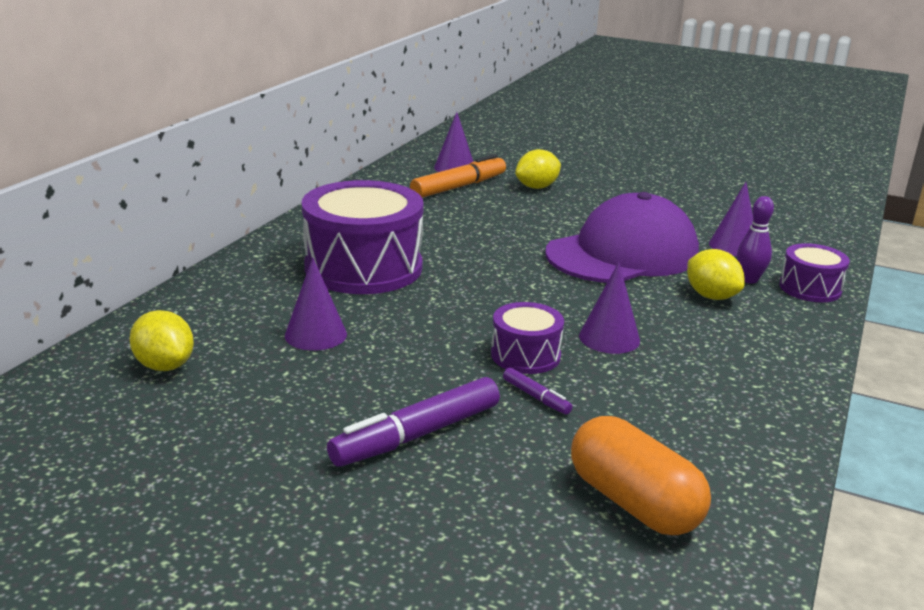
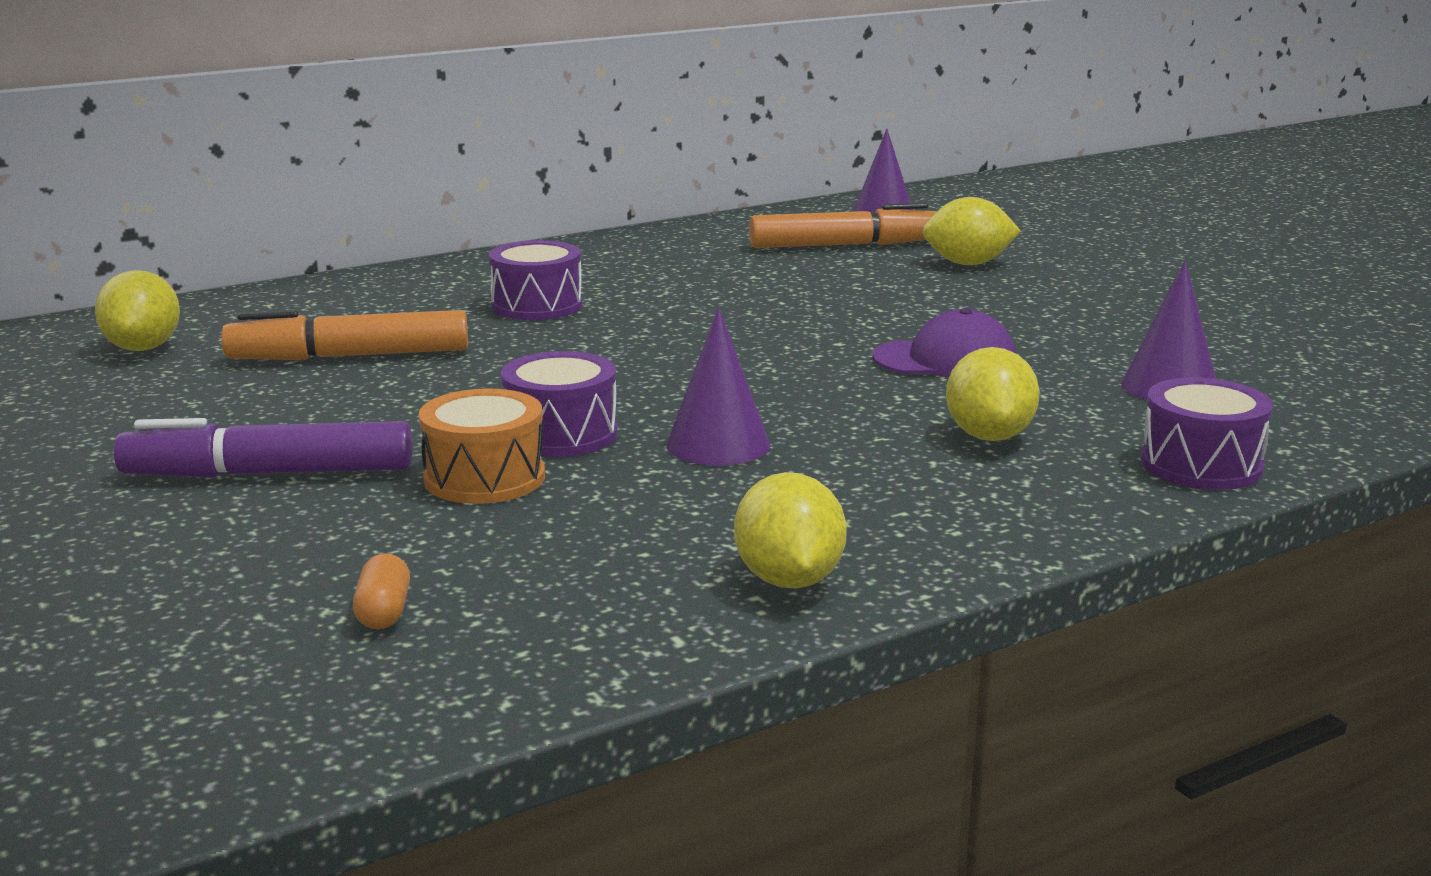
camera: 35 degrees right, 5 degrees down
(315, 334) = (349, 356): purple cone -> orange marker
(363, 267) = (537, 306): purple drum -> purple drum, size x0.51
(536, 397) = (484, 478): purple marker -> orange drum
(622, 254) = (945, 360): purple cap -> purple cap, size x0.49
(633, 503) = (383, 612): orange capsule -> orange capsule, size x0.41
(749, 280) = (1105, 431): purple bowling pin -> none
(766, 410) = (789, 580): none -> yellow lemon

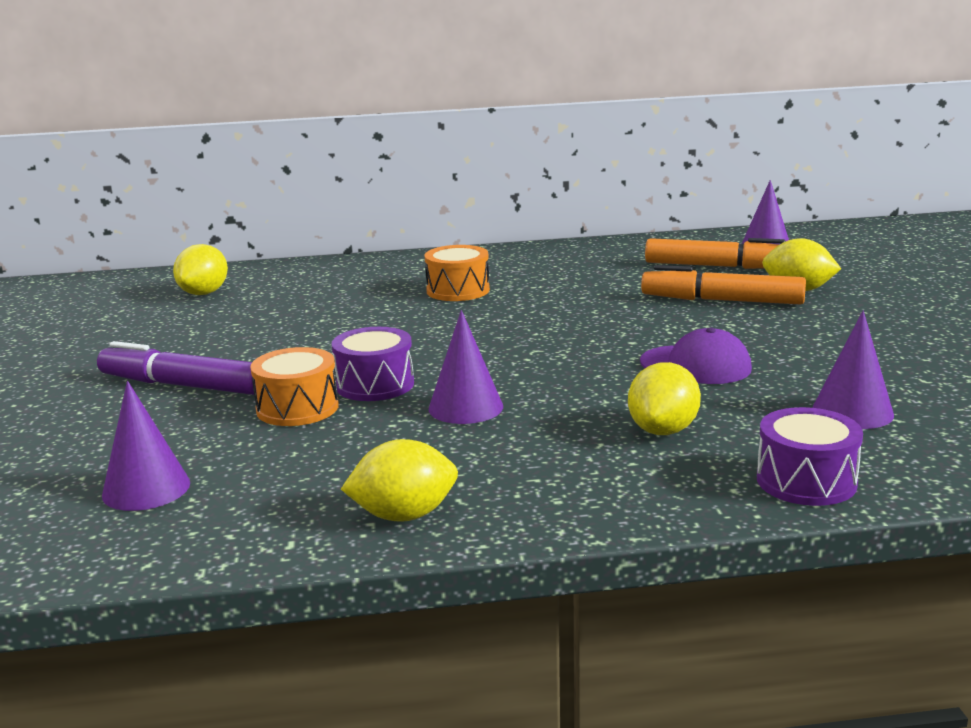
camera: 25 degrees right, 0 degrees up
(349, 356) = (309, 313): orange marker -> orange marker (722, 301)
(383, 612) = (146, 489): orange capsule -> purple cone
(537, 306) = (458, 290): purple drum -> orange drum
(789, 580) = (404, 515): yellow lemon -> yellow lemon turned 60 degrees clockwise

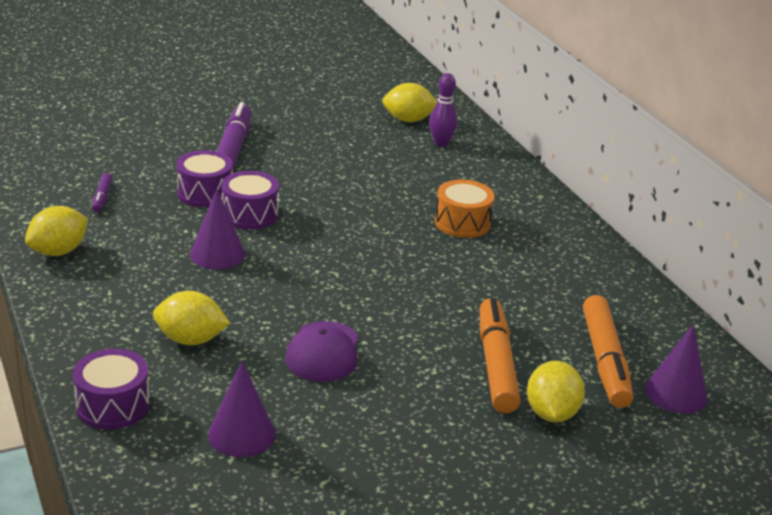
camera: 70 degrees right, 10 degrees up
(146, 489) = (88, 168): purple cone -> none
(255, 479) = (102, 197): none -> purple marker
(276, 284) = (441, 143): none -> purple bowling pin
(297, 408) = (205, 193): orange drum -> purple drum
(404, 515) = (58, 251): yellow lemon -> yellow lemon turned 75 degrees clockwise

